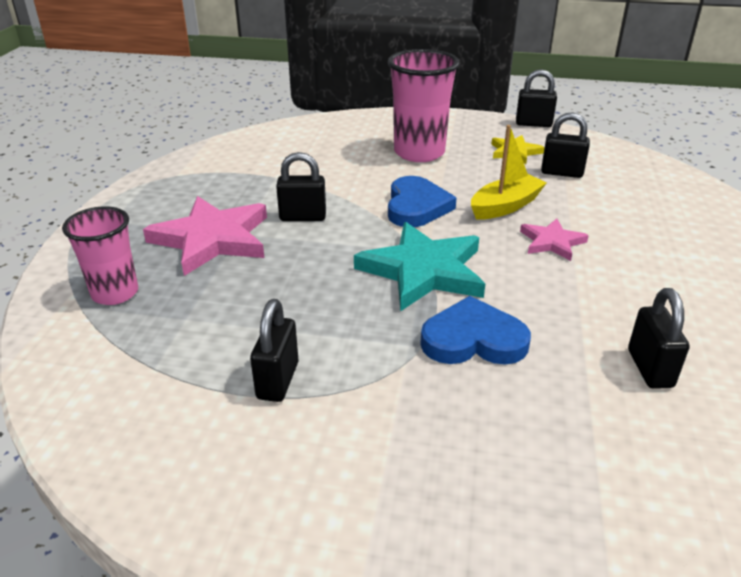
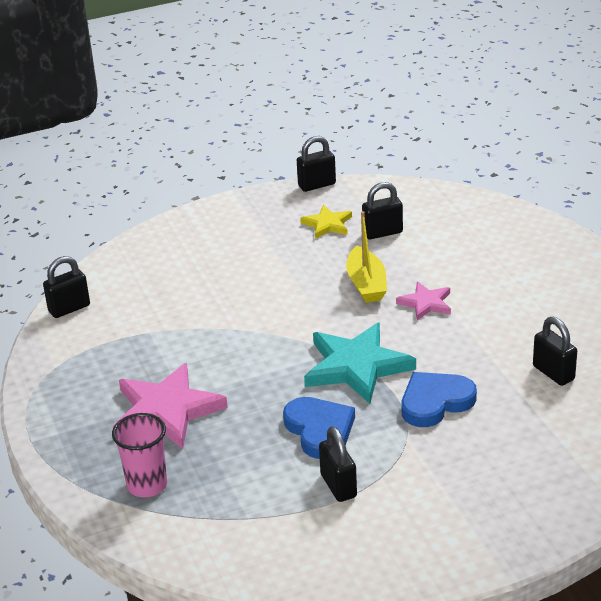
camera: 30 degrees left, 0 degrees up
(303, 217) = (217, 360): black padlock -> black padlock (69, 308)
(416, 207) = (298, 313): blue heart -> blue heart (319, 430)
(419, 153) = (247, 256): pink cup -> none
(505, 206) = (366, 284): yellow boat -> yellow boat turned 150 degrees clockwise

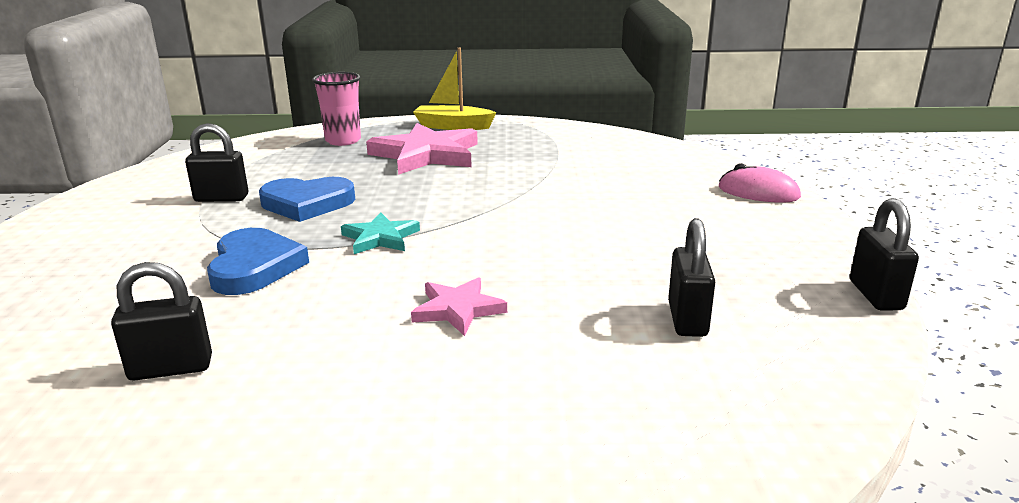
camera: 110 degrees right, 10 degrees down
(69, 308) = (627, 139): black padlock -> none
(179, 231) = (758, 192): none -> pink mouse
(327, 224) = (736, 281): yellow star -> none
(356, 366) = (380, 238): turquoise star -> turquoise star, size x0.53
(366, 284) = (547, 277): yellow boat -> yellow boat (453, 126)

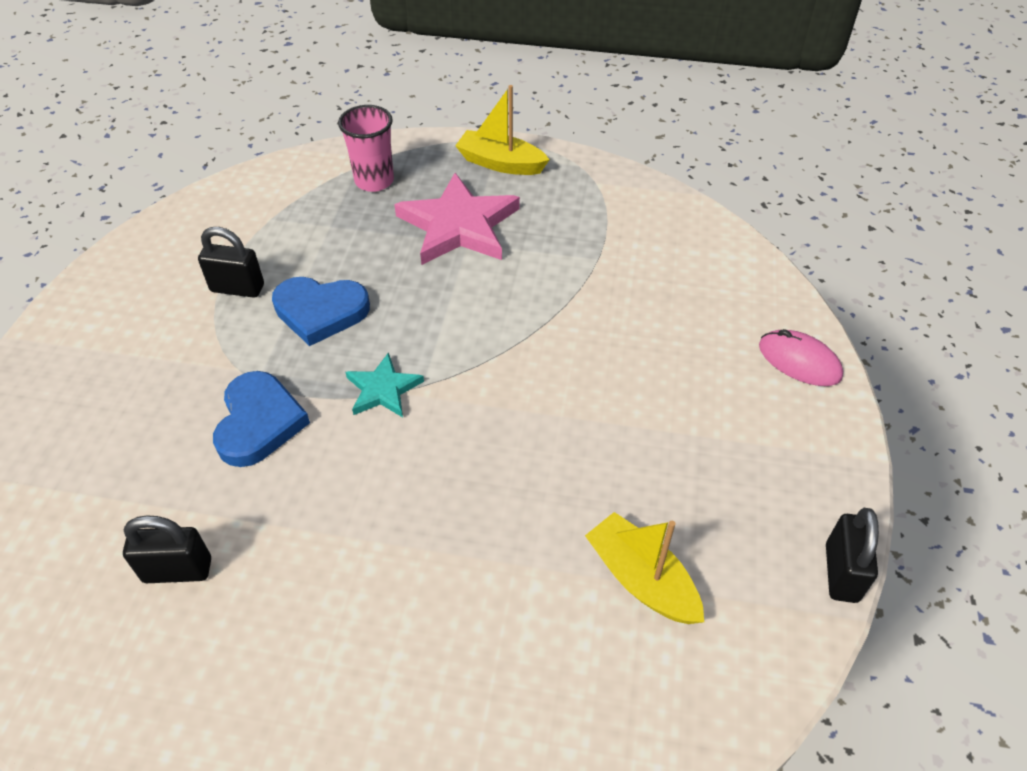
camera: 10 degrees right, 25 degrees up
(458, 309) = (434, 525): pink star -> none
(687, 319) = (641, 579): black padlock -> yellow boat

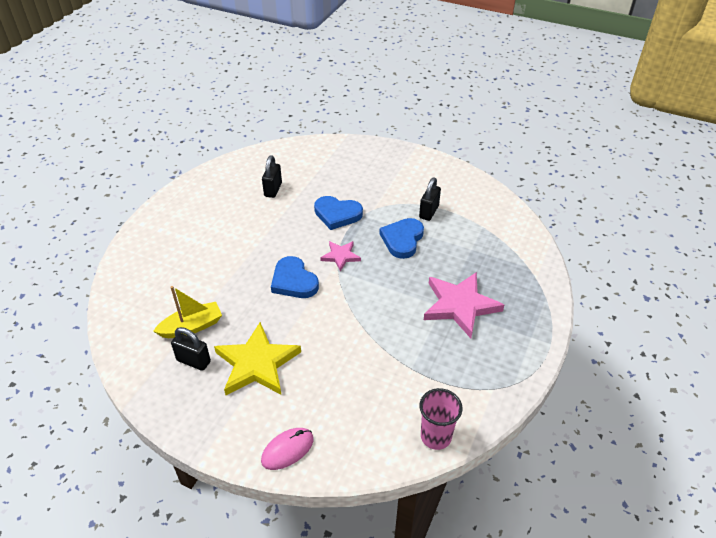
camera: 105 degrees right, 5 degrees down
(374, 181) = (511, 273): pink cup -> pink cup (436, 436)
(383, 389) = (340, 256): turquoise star -> pink star
(468, 445) = (294, 281): none -> blue heart
(500, 163) = (522, 339): yellow boat -> none
(675, 444) = (257, 363): none -> yellow star
(841, 573) = (150, 408): black padlock -> black padlock (193, 361)

